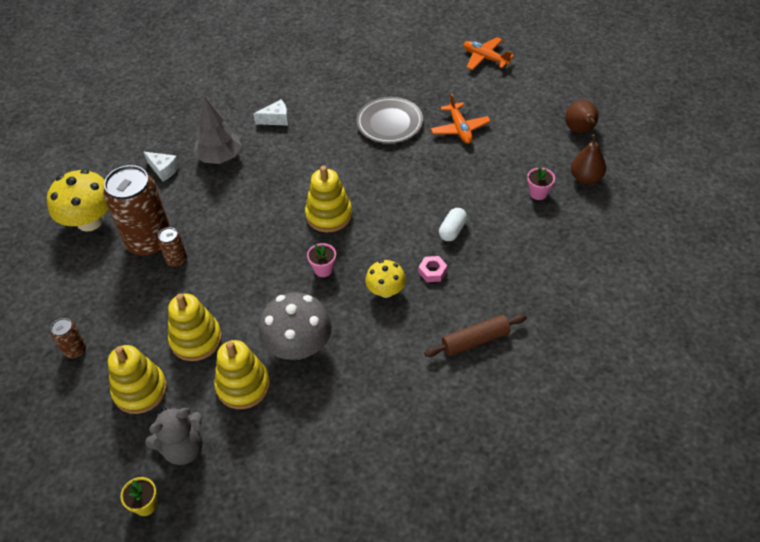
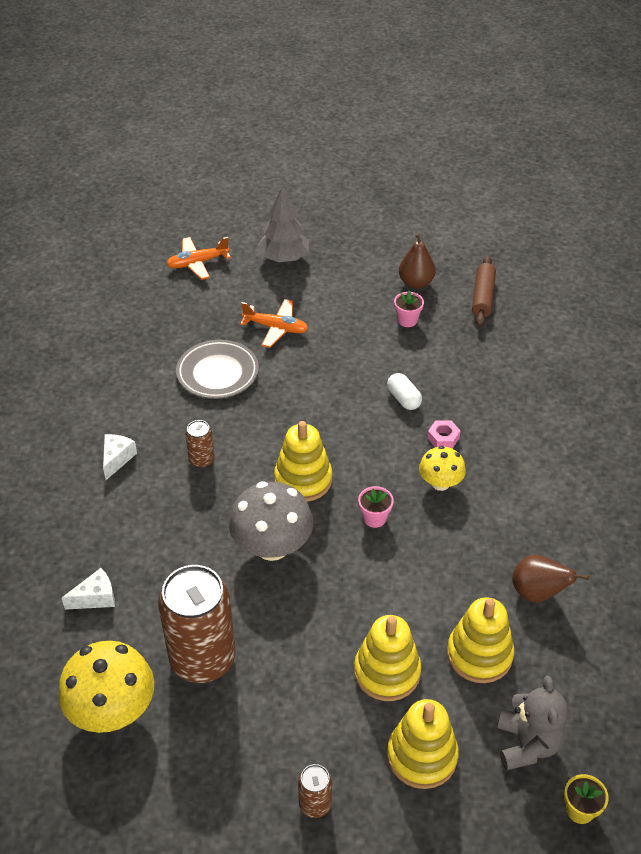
camera: 60 degrees left, 5 degrees down
(176, 260) = (255, 643): brown can -> brown can (202, 460)
(220, 157) = (127, 535): grey tree -> grey tree (284, 258)
(299, 346) = (461, 584): grey mushroom -> grey mushroom (272, 546)
(475, 340) = (546, 449): brown rolling pin -> brown rolling pin (483, 297)
(580, 130) = (355, 255): brown pear -> brown pear (537, 593)

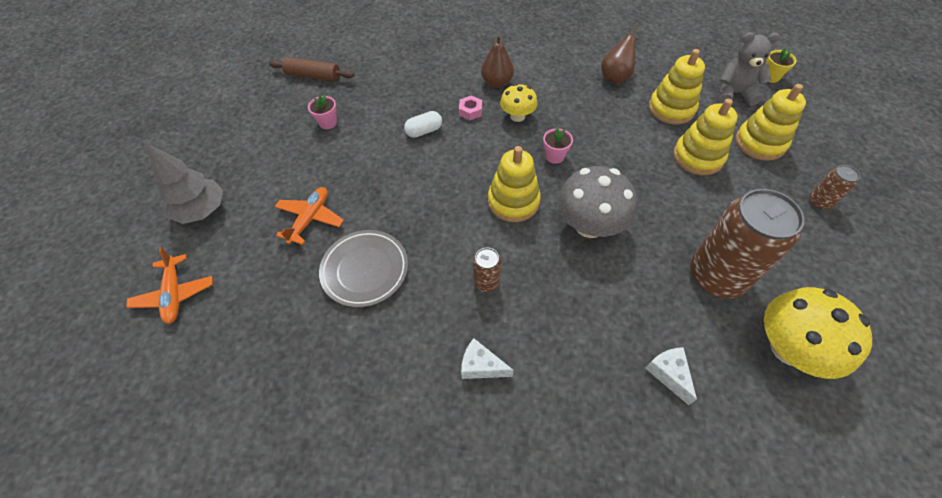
camera: 85 degrees left, 10 degrees up
(416, 283) = (280, 114): brown pear -> brown pear (497, 82)

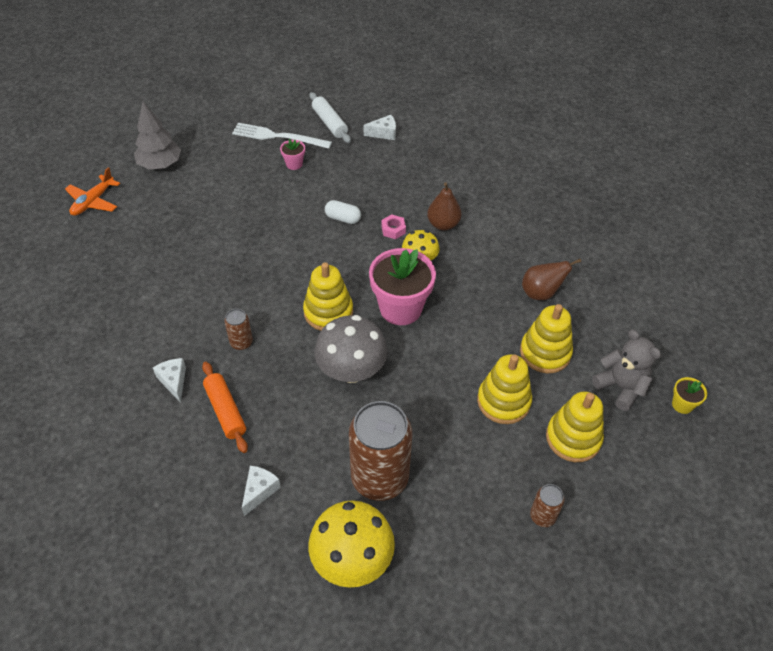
camera: 45 degrees right, 5 degrees down
(284, 113) = (278, 136): none -> white fork
(310, 219) = (204, 218): orange plane -> none
(313, 76) = (330, 123): brown rolling pin -> white rolling pin
(365, 270) = (191, 274): grey plate -> none
(366, 55) = (384, 133): none -> white cheese
(554, 156) = (400, 308): pink flower pot -> pink flower pot, size x2.22
(554, 344) = (225, 411): none -> orange rolling pin

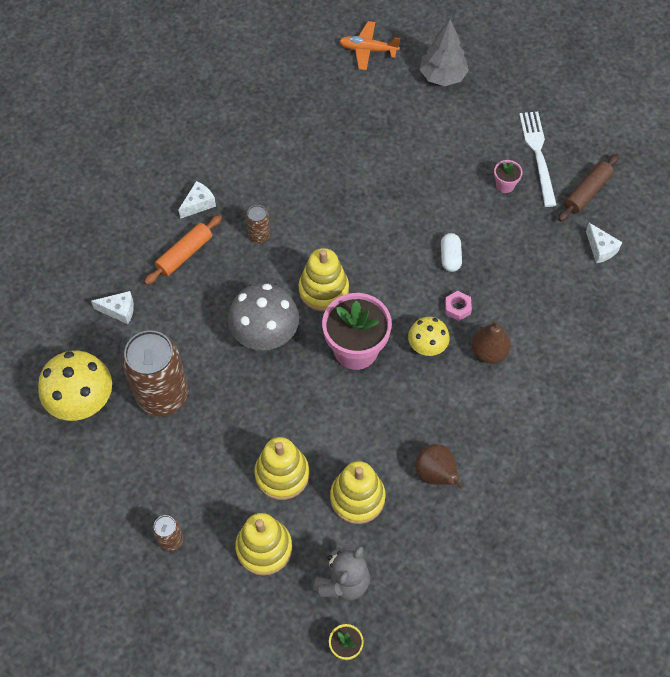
camera: 70 degrees right, 10 degrees up
(330, 123) = (587, 192): white rolling pin -> brown rolling pin

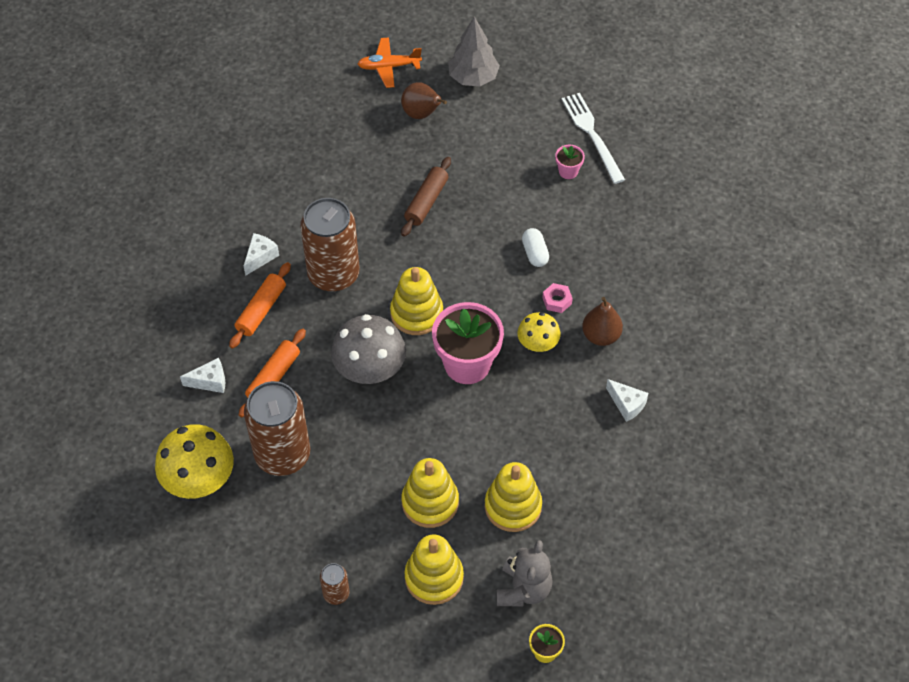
camera: 15 degrees left, 5 degrees down
(176, 320) = (273, 377): none -> orange rolling pin
(259, 235) = (333, 274): brown can -> brown can, size x2.23
(436, 474) = (584, 465): brown pear -> brown pear (421, 114)
(587, 192) = (651, 161): brown rolling pin -> brown rolling pin (426, 202)
(600, 249) = (680, 212): white cheese -> white cheese (627, 404)

